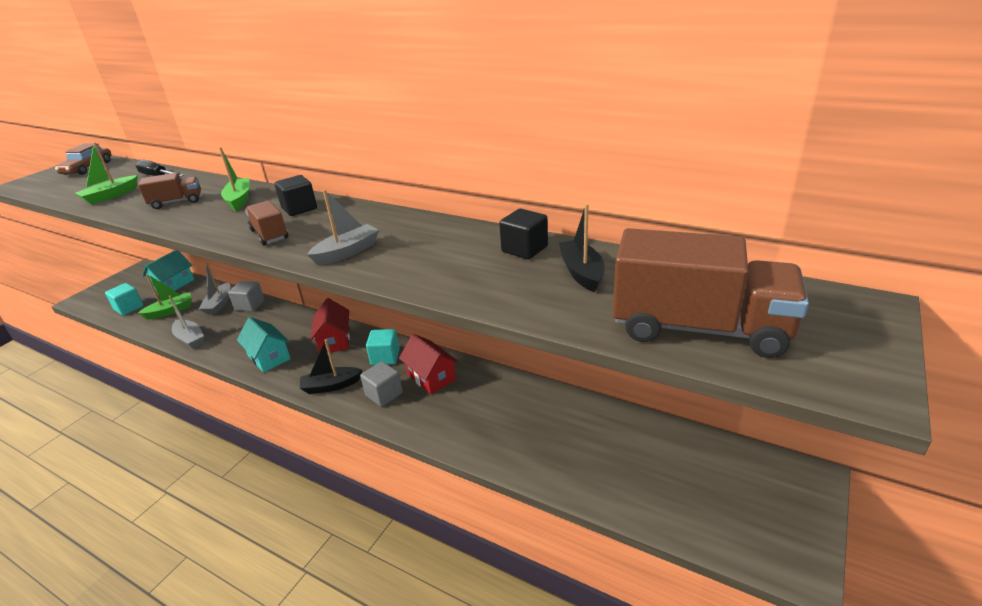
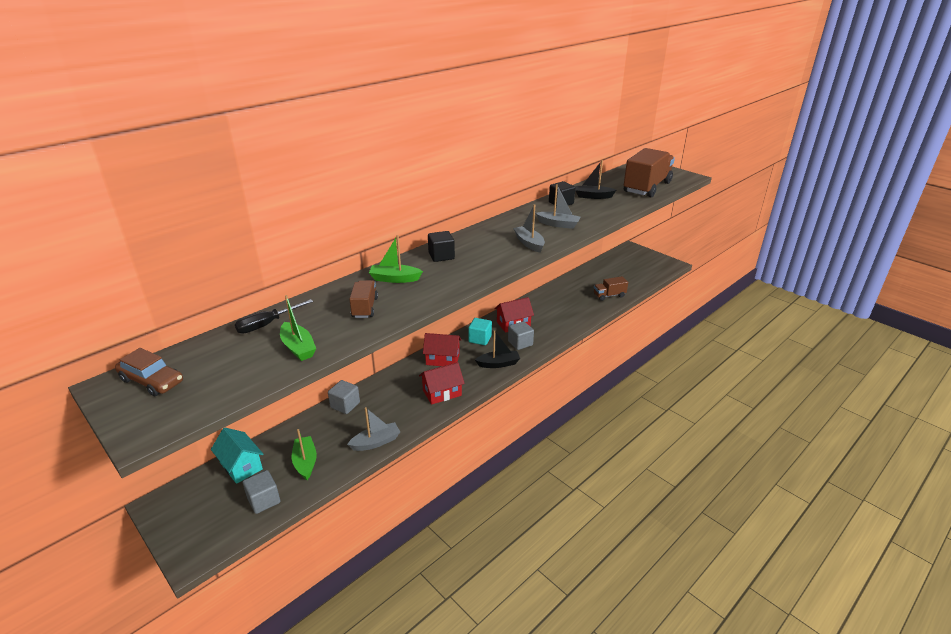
camera: 75 degrees left, 0 degrees up
(129, 308) = (264, 500): turquoise cube -> grey cube
(219, 304) = (323, 426): grey boat -> grey boat (558, 224)
(269, 234) = (479, 266): brown truck -> brown truck (609, 295)
(269, 357) = (442, 393): turquoise house -> red house
(331, 386) = (498, 364): black boat -> black boat turned 105 degrees counterclockwise

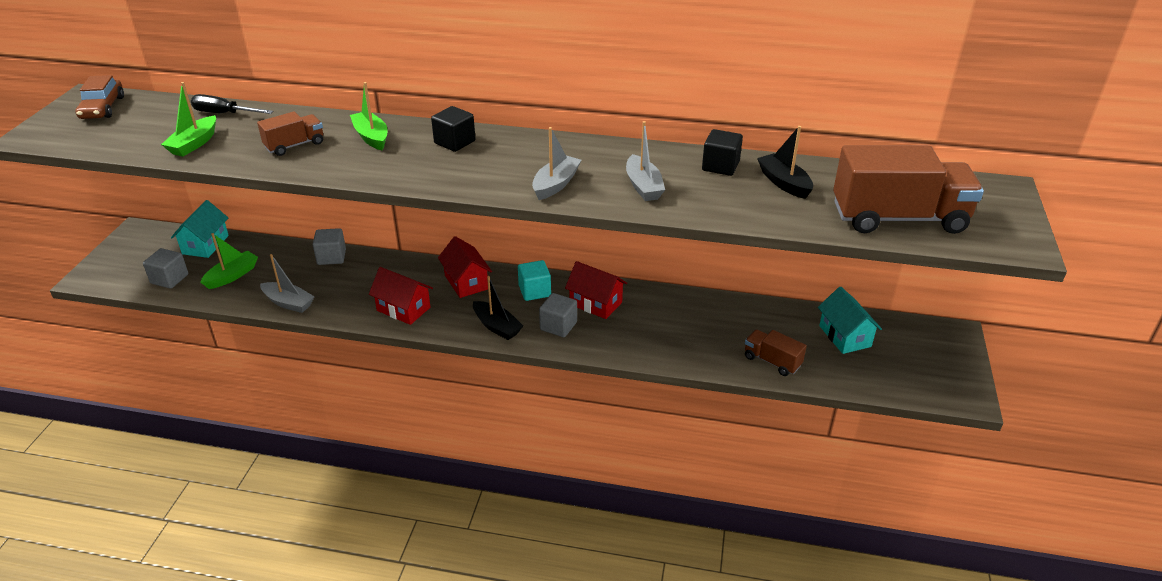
camera: 55 degrees right, 5 degrees up
(609, 271) = (845, 336): none -> turquoise house

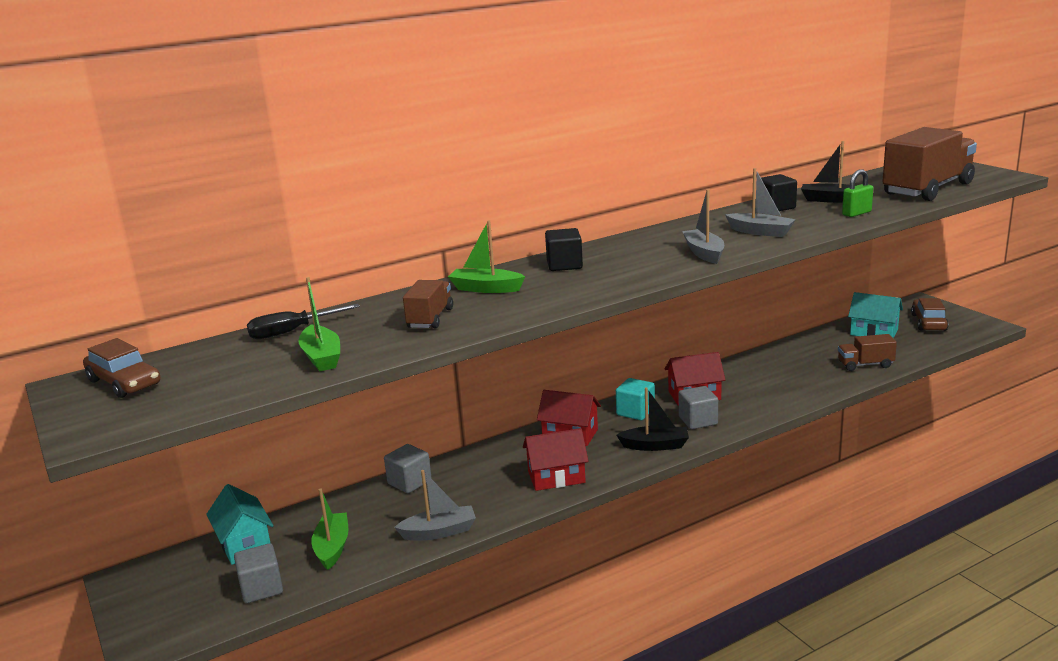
camera: 40 degrees left, 15 degrees down
(763, 210) = (856, 213): none -> green padlock
(916, 357) = (928, 322): none -> brown car

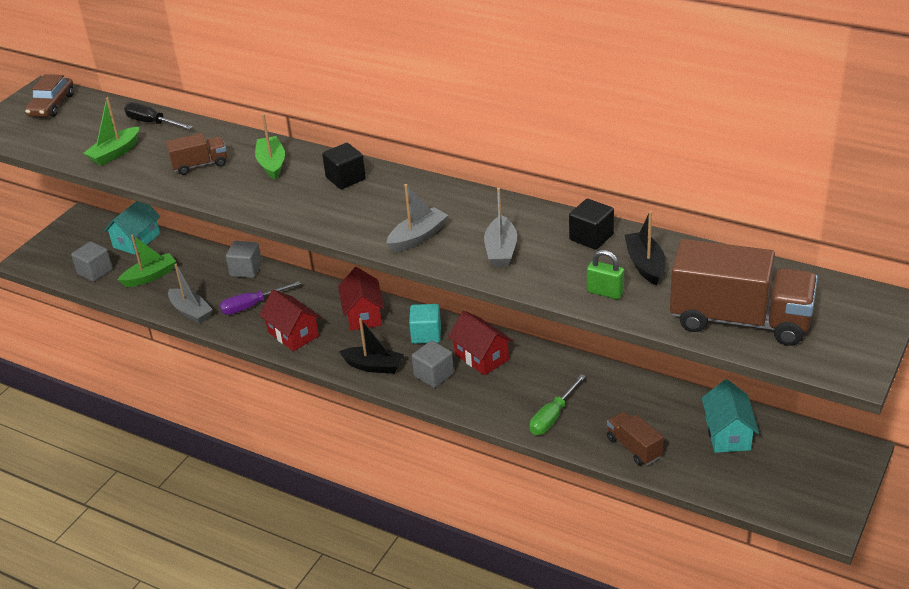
camera: 60 degrees right, 15 degrees up
(478, 491) = (252, 306): none -> purple screwdriver
(655, 445) = (374, 366): black boat -> black boat turned 45 degrees counterclockwise
(802, 385) = (553, 417): none -> green screwdriver
(928, 322) = (795, 470): brown car -> none

